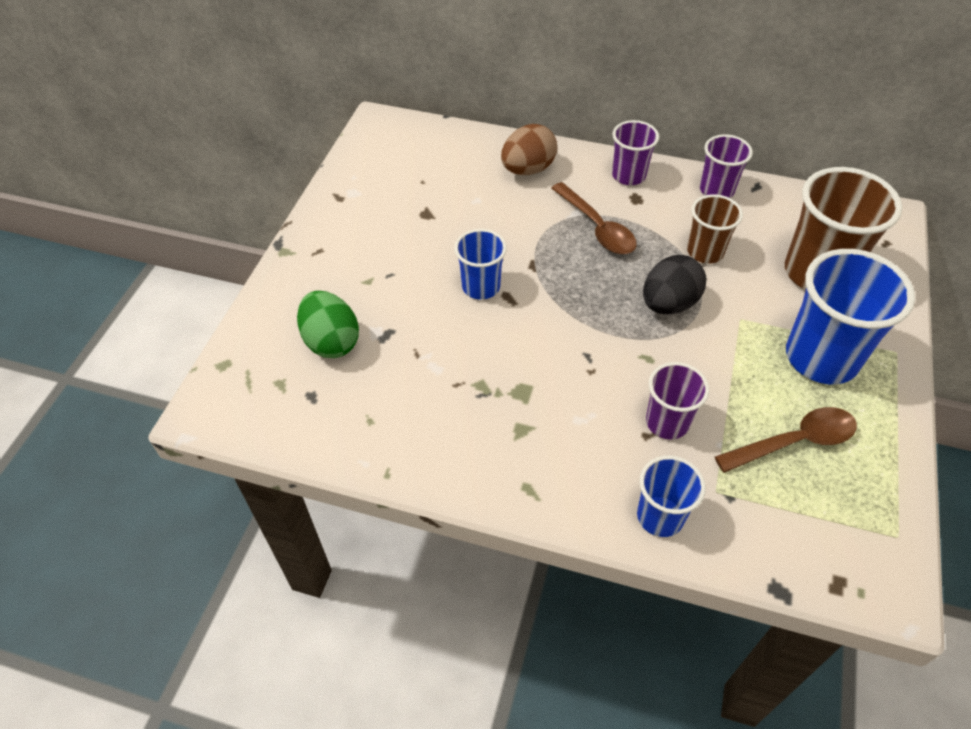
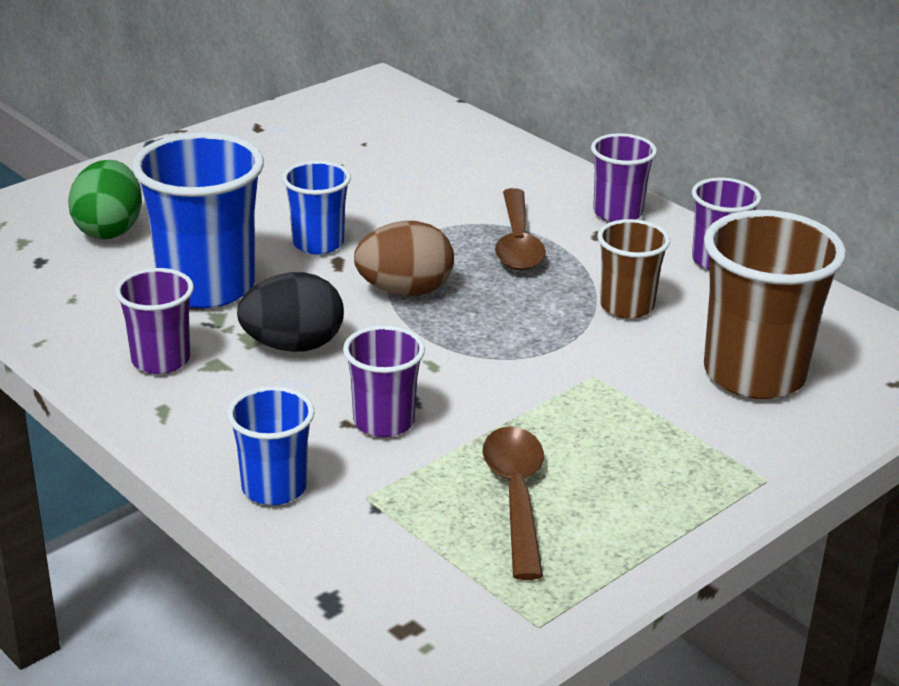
camera: 30 degrees right, 20 degrees down
(484, 445) = (161, 360): none -> purple cup
(528, 169) = (498, 170): brown egg -> brown egg (405, 291)
(668, 304) = (519, 332): black egg -> black egg (293, 346)
(794, 442) = (516, 497): brown spoon -> brown spoon turned 105 degrees counterclockwise
(821, 358) = (653, 445): blue cup -> blue cup (206, 287)

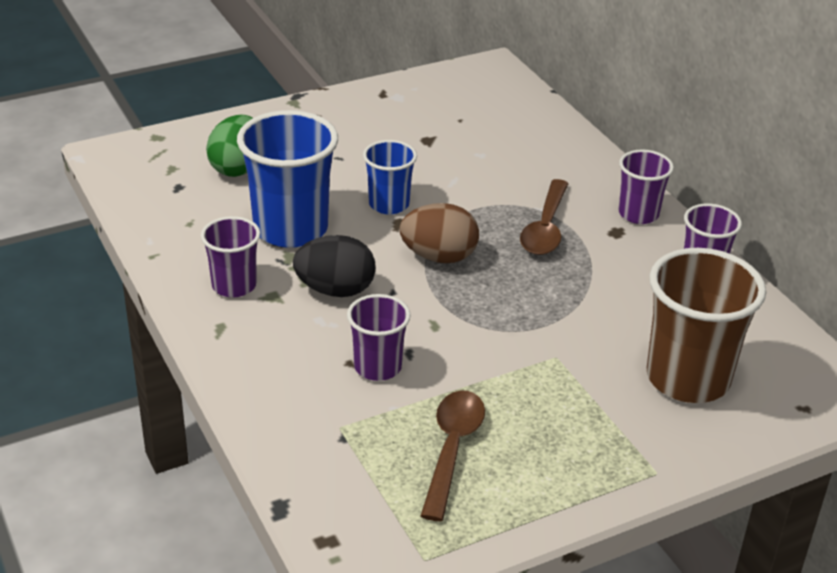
camera: 15 degrees right, 5 degrees up
(274, 488) = (275, 407): blue cup -> none
(627, 306) = (609, 300): brown cup -> none

